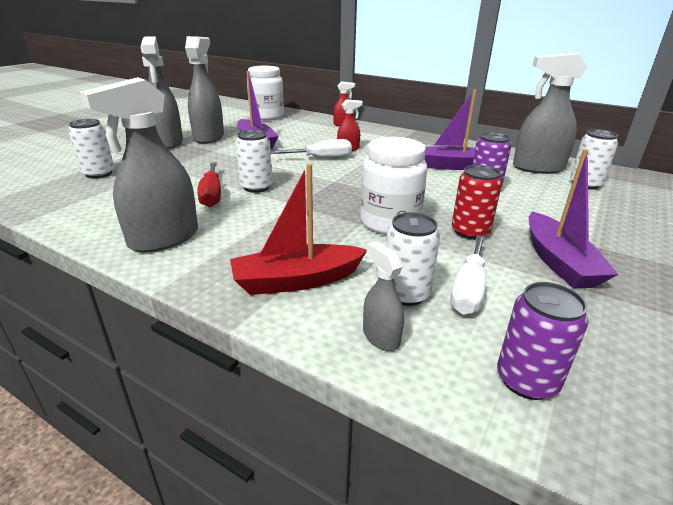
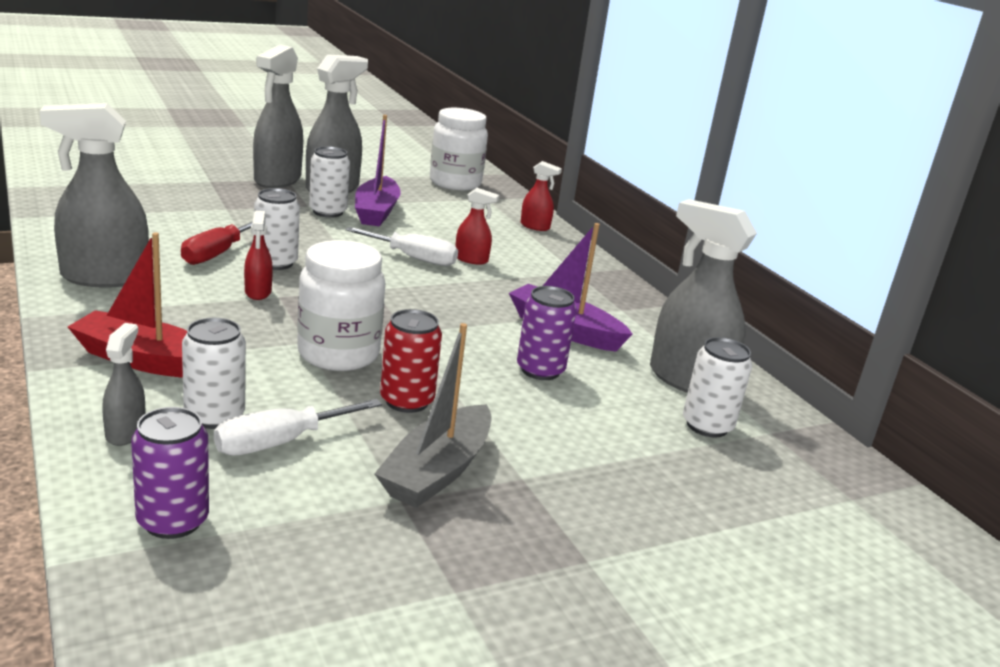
camera: 30 degrees right, 5 degrees down
(98, 173) = (154, 192): white can -> white can (328, 212)
(279, 207) = (258, 292): none -> red spray bottle
(559, 262) = (437, 471): purple boat -> grey boat

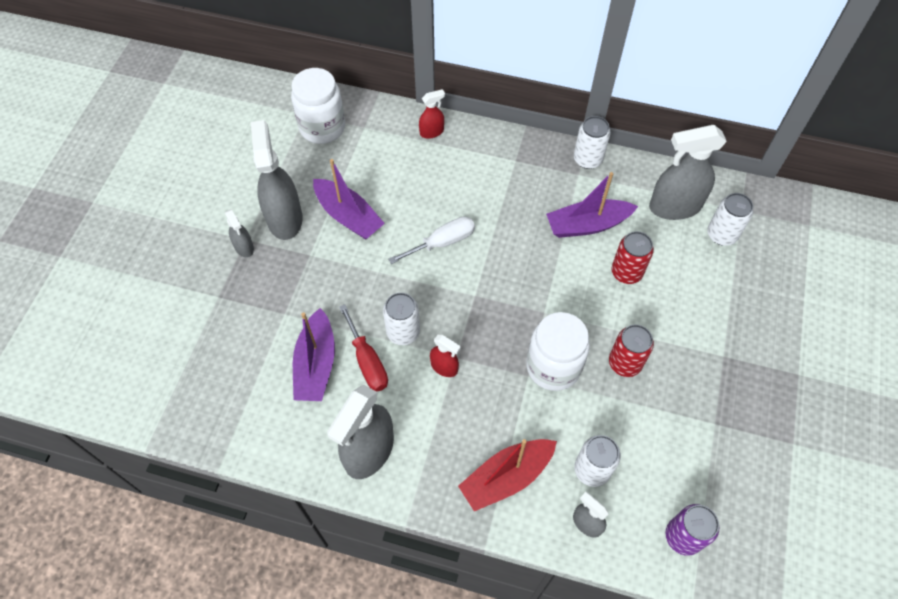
camera: 45 degrees left, 35 degrees up
(184, 232) = (316, 364): none -> purple boat
(277, 180) = (244, 247): grey spray bottle -> grey spray bottle, size x0.49
(280, 443) = (635, 451): white screwdriver -> none
(328, 212) = (330, 248): white can -> white can (587, 159)
(437, 471) = (699, 391): grey boat -> none
(471, 259) = (463, 208): red spray bottle -> none
(540, 370) = (626, 272): purple can -> red can

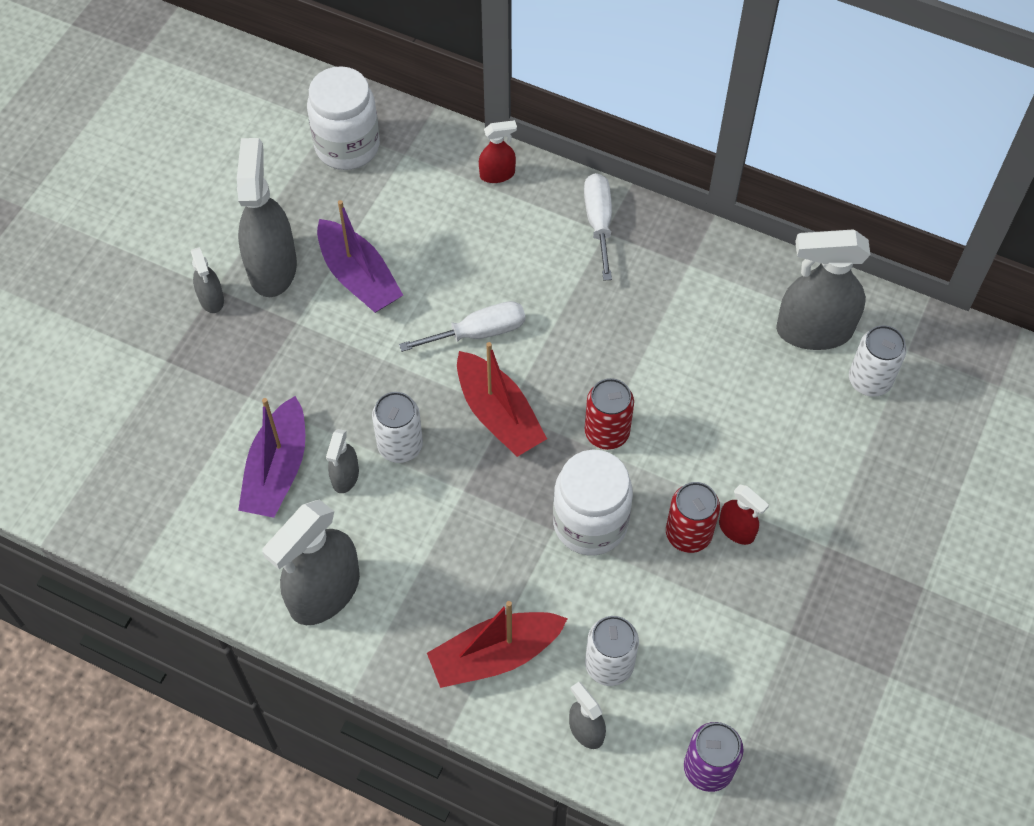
camera: 10 degrees right, 0 degrees up
(367, 361) = (345, 476): red screwdriver -> grey spray bottle
(444, 367) = (445, 500): red spray bottle -> red spray bottle (736, 530)
(469, 298) = (498, 414): none -> red boat
(509, 154) = (599, 222): none -> white screwdriver
(587, 159) = (707, 245): white can -> none
(587, 225) = (683, 338): purple boat -> none
(626, 272) = (722, 412): red can -> red can (607, 432)

